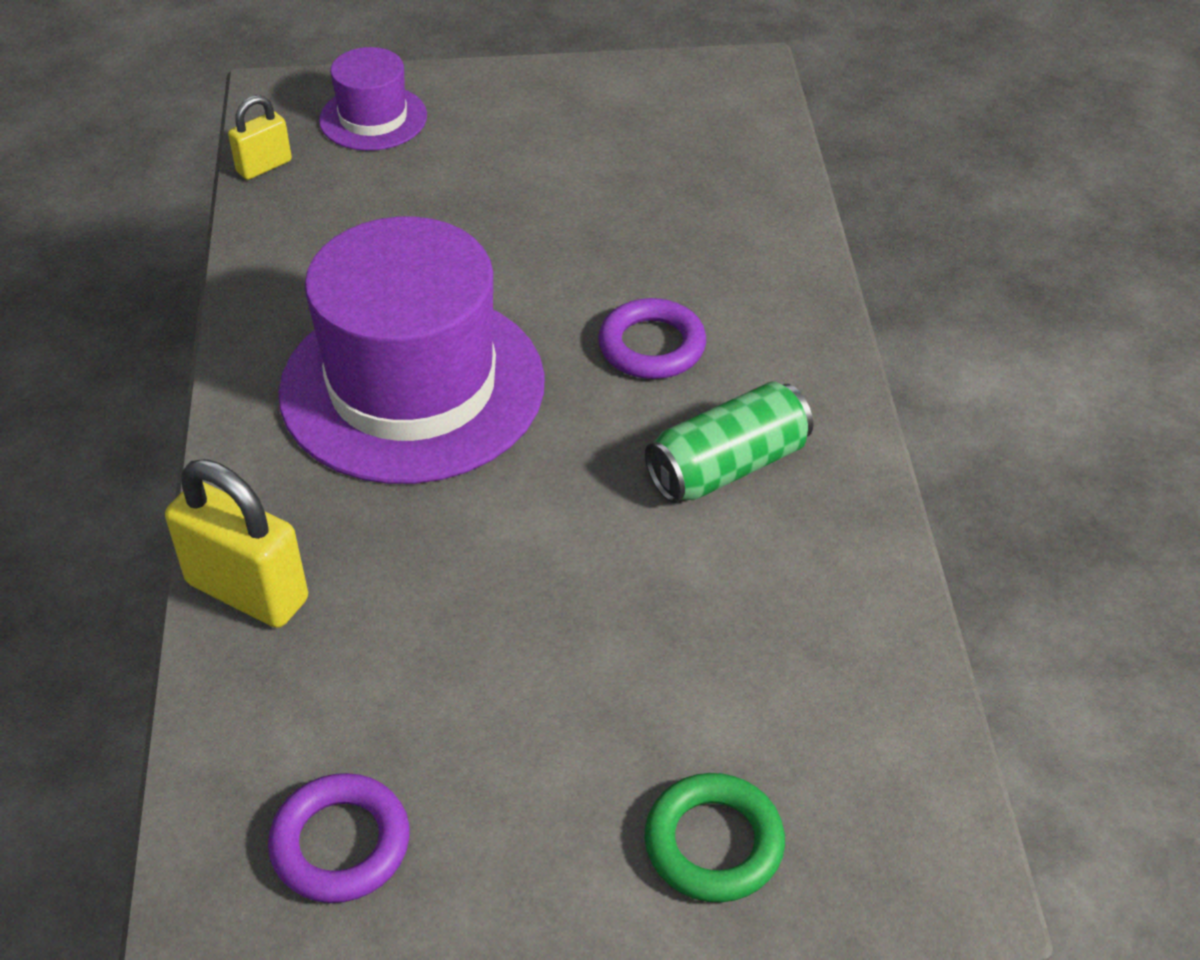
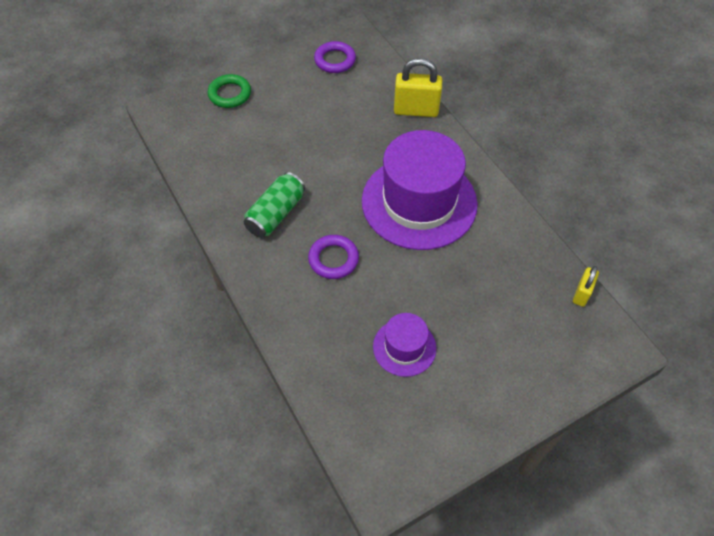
camera: 155 degrees right, 10 degrees up
(373, 118) = (560, 351): purple hat -> purple hat (404, 347)

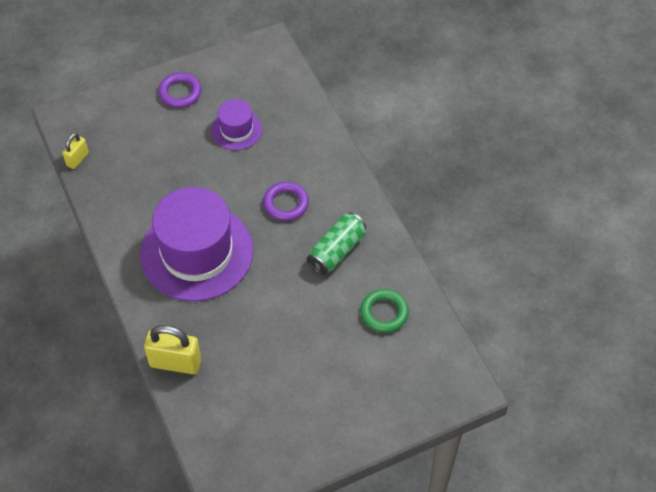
camera: 175 degrees left, 0 degrees up
(230, 94) = (386, 403): green ring -> green ring (384, 313)
(335, 60) = (258, 446): purple ring -> purple ring (180, 93)

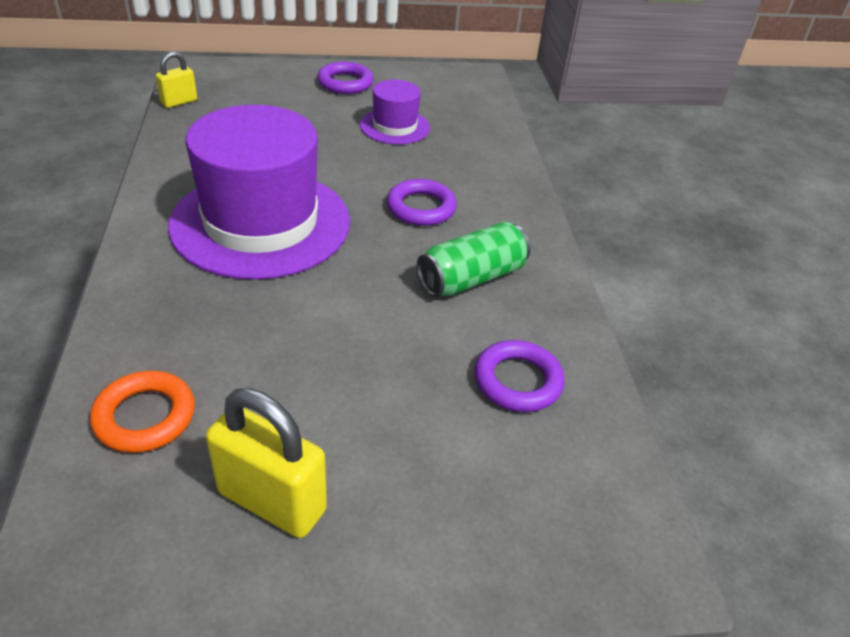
camera: 15 degrees right, 15 degrees down
(175, 363) = (126, 343): yellow padlock -> yellow padlock (272, 501)
(212, 399) = (145, 416): none -> orange ring
(384, 313) = (517, 381): green ring -> purple ring

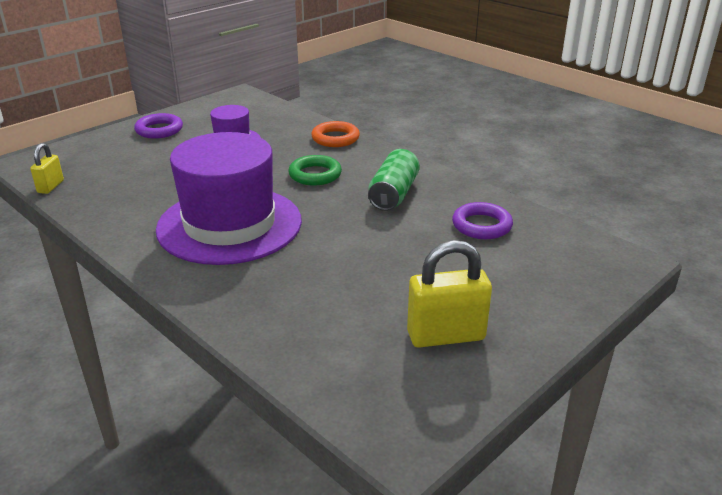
camera: 35 degrees left, 10 degrees down
(145, 416) = (319, 344): orange ring -> orange ring (335, 138)
(421, 208) = (315, 175): purple ring -> green ring

